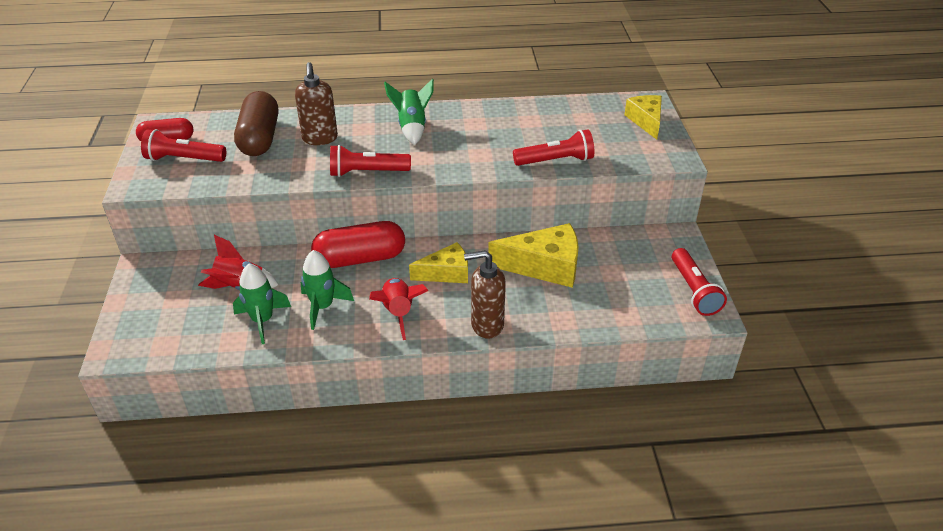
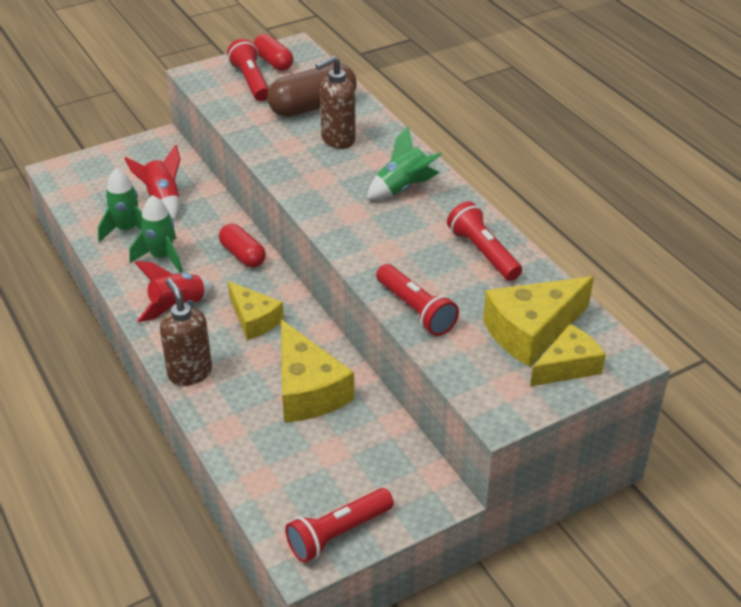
camera: 65 degrees right, 0 degrees up
(360, 258) = (243, 255): red capsule -> red capsule, size x0.62
(367, 172) = (300, 187): red flashlight -> red flashlight (483, 253)
(605, 123) = (531, 331): none -> yellow cheese

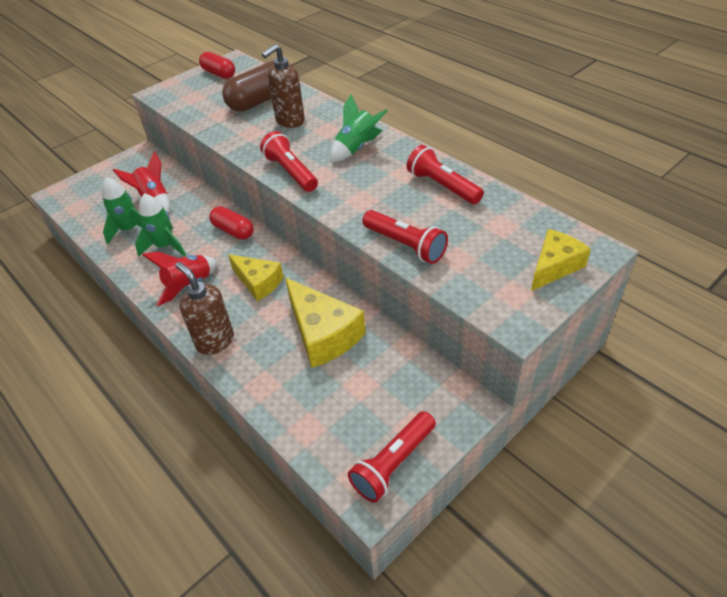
camera: 10 degrees left, 5 degrees up
(251, 81) = (204, 91): red flashlight -> red flashlight (291, 172)
(531, 331) = (510, 242): yellow cheese -> none

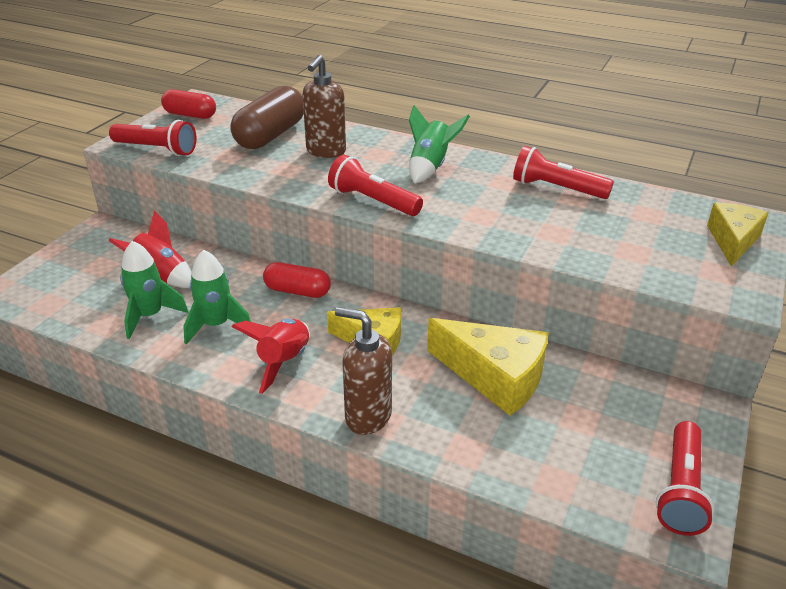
camera: 25 degrees left, 10 degrees down
(405, 245) = (568, 249): red flashlight -> red flashlight (156, 149)

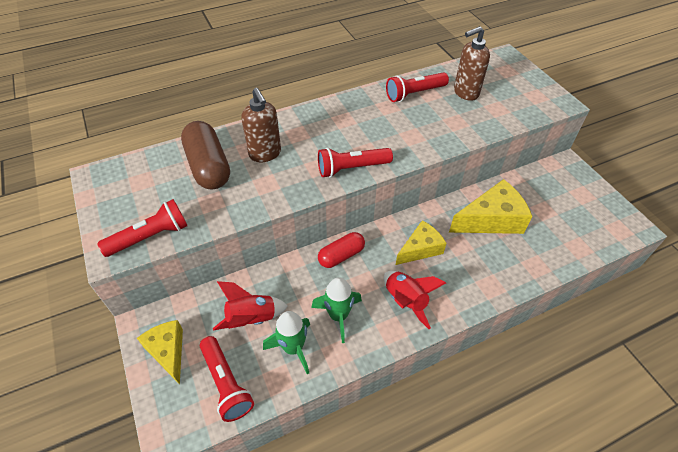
camera: 50 degrees left, 15 degrees up
(190, 115) = (118, 191): red capsule -> none
(367, 417) = (482, 290): brown soap dispenser -> brown soap dispenser (465, 93)
(430, 167) = (339, 123): green rocket -> none
(680, 489) = (609, 210): red flashlight -> red flashlight (226, 383)
(733, 241) = (516, 74): yellow cheese -> yellow cheese (168, 351)

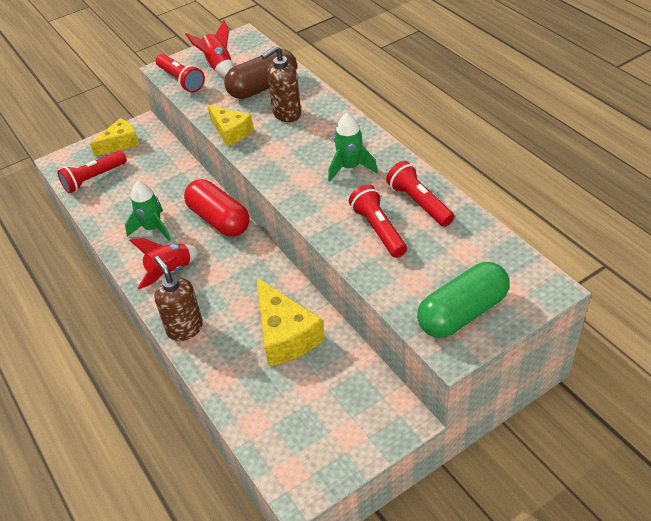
camera: 85 degrees right, 5 degrees down
(252, 319) = (149, 178): red rocket -> red rocket (218, 66)
(293, 348) = (122, 207): green rocket -> green rocket (350, 168)
(341, 256) = (219, 219): red capsule -> red capsule, size x1.61
(352, 168) = (277, 172): red flashlight -> red flashlight (378, 230)
(420, 249) = (234, 276): yellow cheese -> yellow cheese (231, 132)
(465, 93) = (438, 249): brown soap dispenser -> brown soap dispenser (185, 328)
(528, 93) = (462, 313): none -> green capsule

